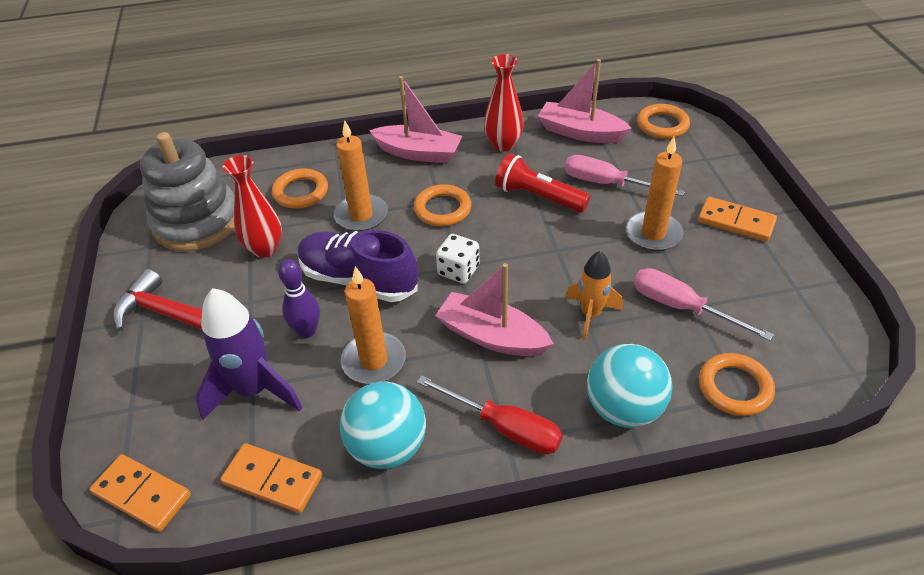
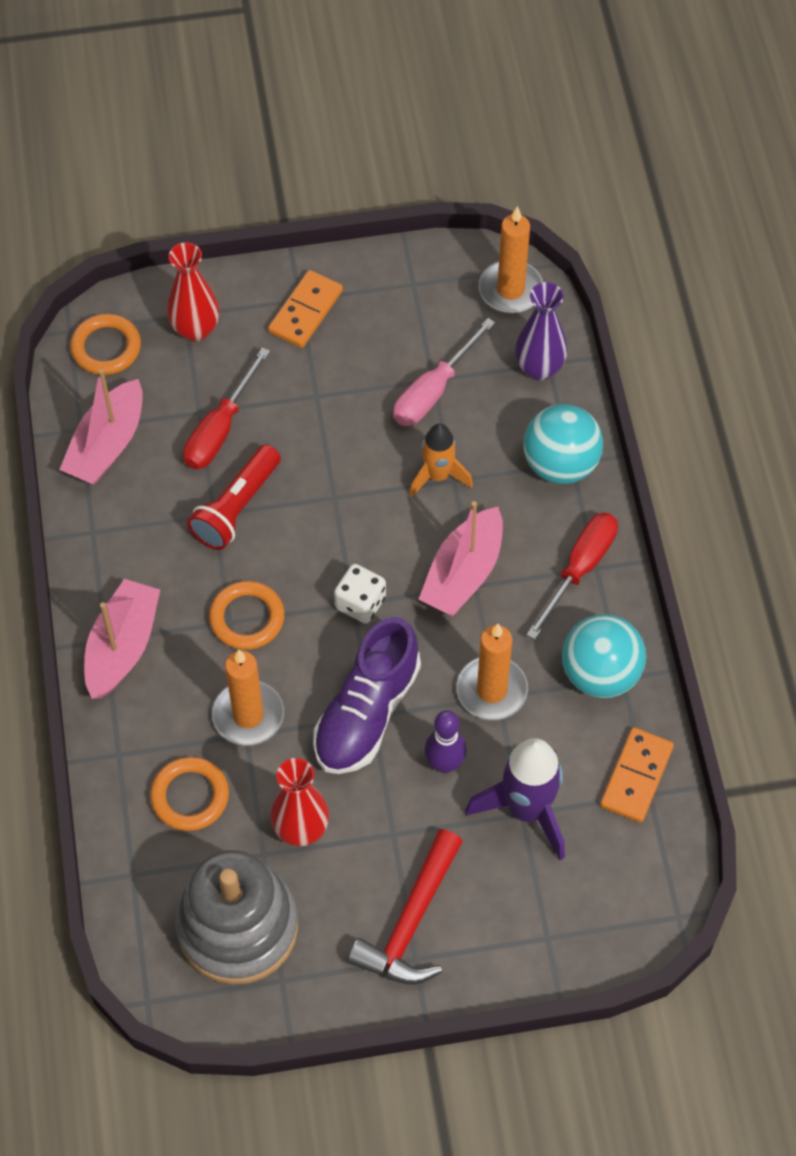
camera: 90 degrees left, 15 degrees up
(142, 494) = (652, 899): orange domino -> none
(503, 144) = (120, 539): red vase -> red vase (195, 329)
(607, 183) = (220, 429): pink screwdriver -> red screwdriver
(653, 234) = (317, 396): orange candle -> orange candle (510, 290)
(734, 387) = (539, 368): orange ring -> purple vase

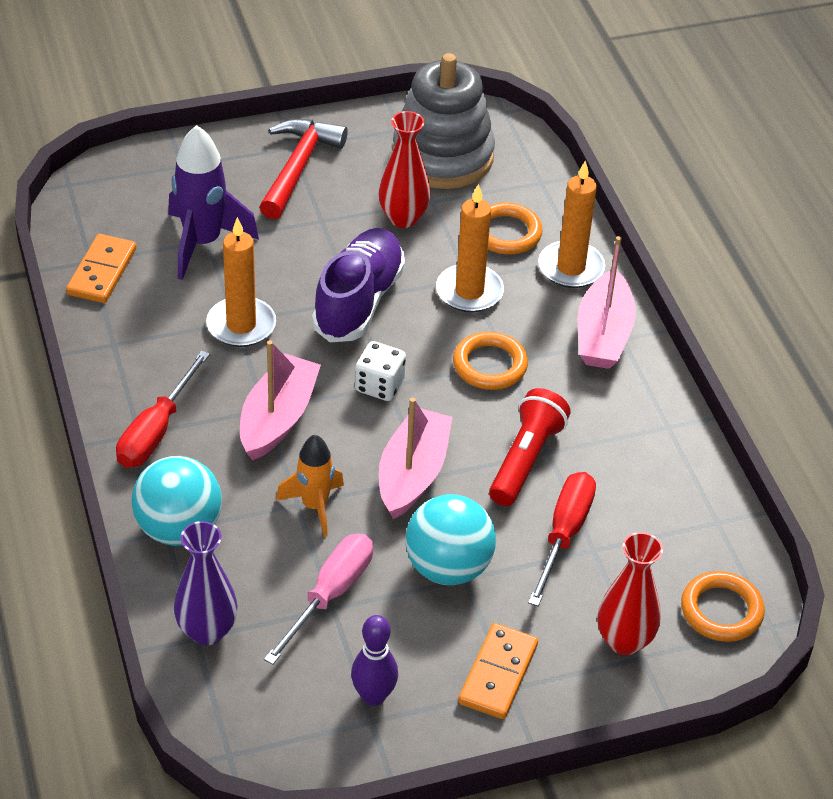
camera: 170 degrees right, 15 degrees down
(107, 445) = (682, 508): pink boat -> pink boat (412, 474)
(444, 763) = (281, 269): purple bowling pin -> purple bowling pin (373, 696)
(510, 290) = (247, 724): orange candle -> orange candle (571, 268)
(600, 674) = (135, 345): turquoise ball -> turquoise ball (448, 567)

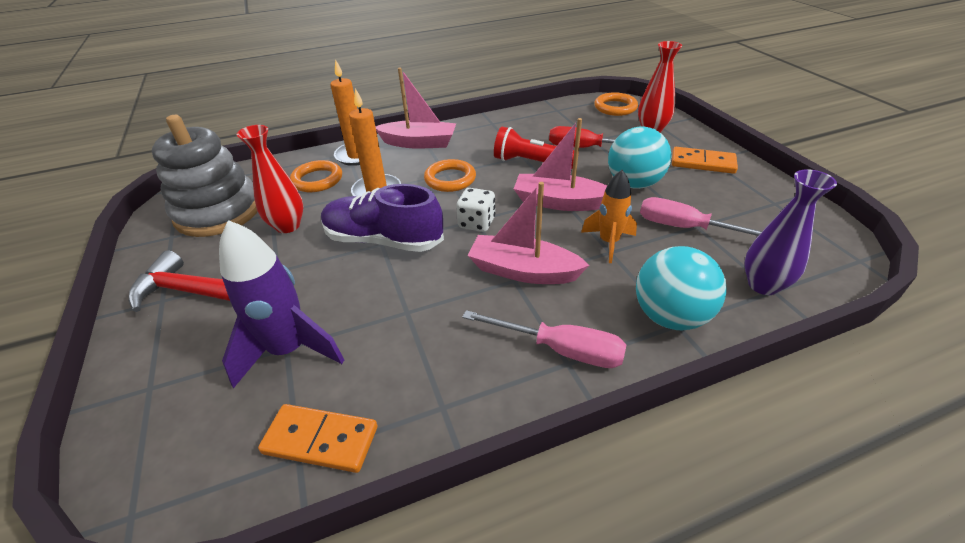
camera: 90 degrees left, 5 degrees down
(156, 431) = (560, 349): red screwdriver -> pink screwdriver
(241, 325) = (412, 306): orange candle -> none
(373, 696) = (755, 203): purple bowling pin -> none

